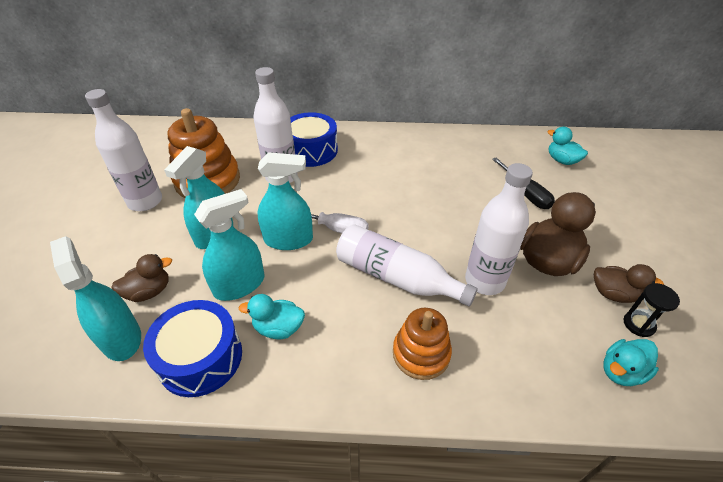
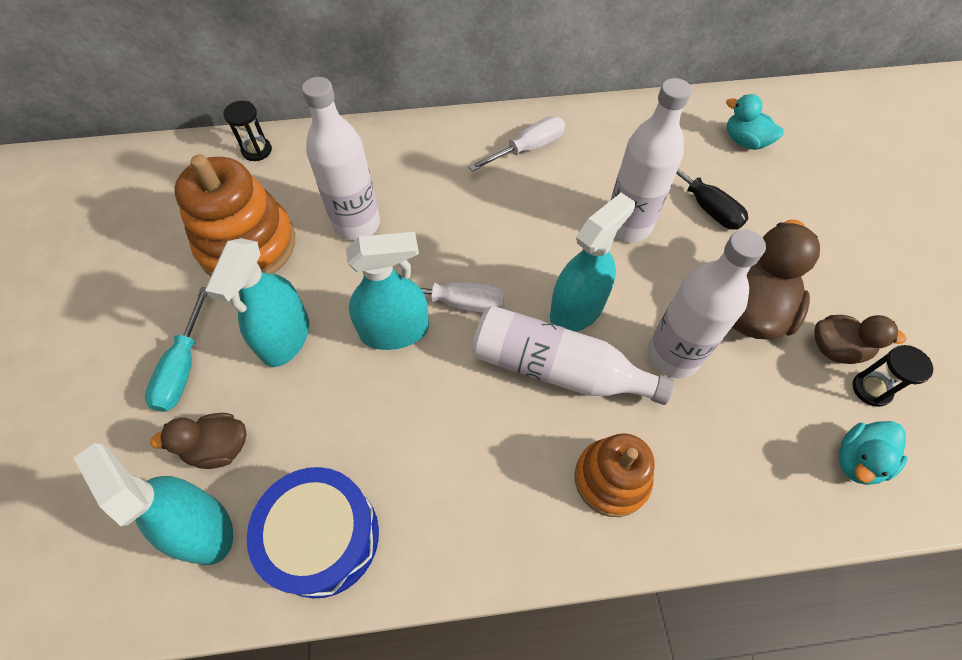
camera: 10 degrees left, 15 degrees up
(143, 241) = (183, 366): none -> turquoise screwdriver
(145, 201) = (164, 296): white bottle -> white bottle (628, 225)
(149, 292) = (219, 448): brown duck -> brown duck turned 150 degrees counterclockwise
(230, 132) = (257, 150): none -> black hourglass
(239, 285) = (345, 416): turquoise spray bottle -> turquoise spray bottle (577, 309)
(278, 328) = (417, 474): turquoise duck -> none
(311, 150) = (388, 169): blue drum -> none
(406, 149) = (527, 149): none -> white screwdriver

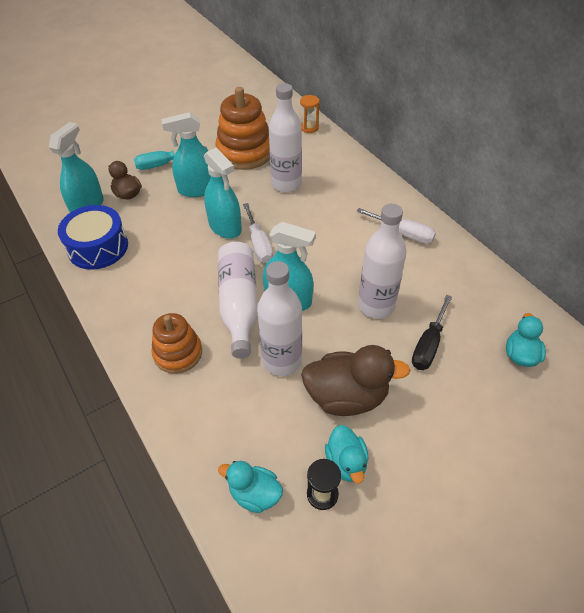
camera: 65 degrees right, 10 degrees down
(257, 150) = (309, 127): black hourglass -> orange hourglass
(836, 349) = (346, 462): brown duck -> turquoise duck

